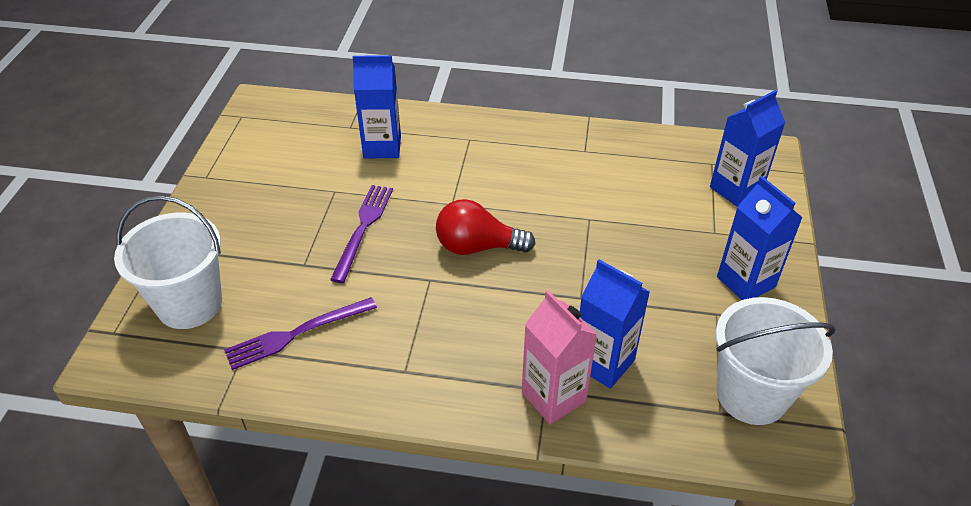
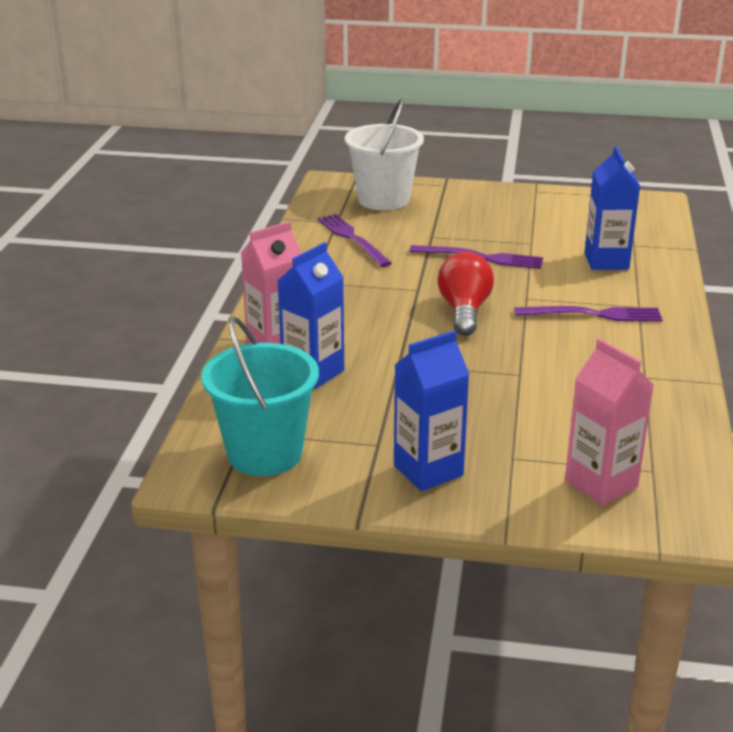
camera: 90 degrees right, 15 degrees down
(485, 166) = (593, 314): none -> purple fork
(736, 189) = (601, 484): blue carton -> pink carton
(751, 395) = (265, 453): white bucket -> turquoise bucket

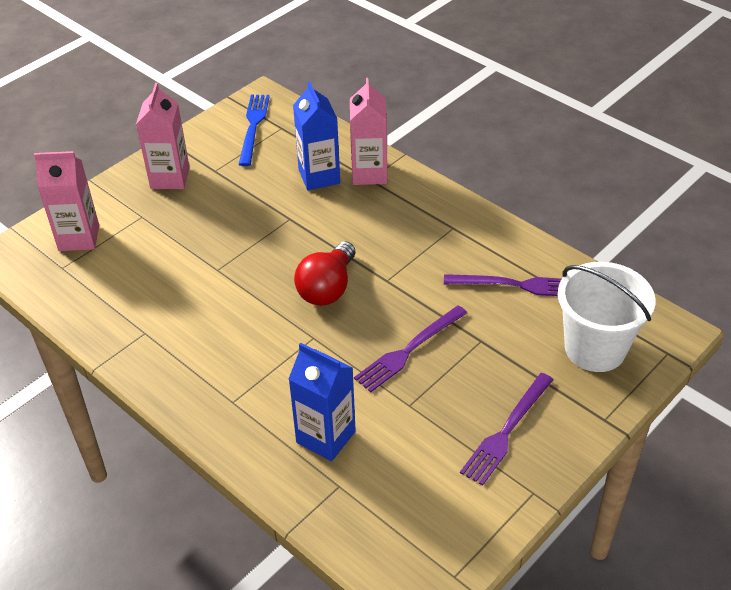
camera: 125 degrees right, 15 degrees up
(265, 453) = (253, 127): turquoise bucket -> blue fork
(428, 470) = (170, 178): blue carton -> pink carton
(464, 311) = (327, 288): red light bulb -> red light bulb turned 75 degrees clockwise
(593, 314) = (249, 361): purple fork -> purple fork (507, 430)

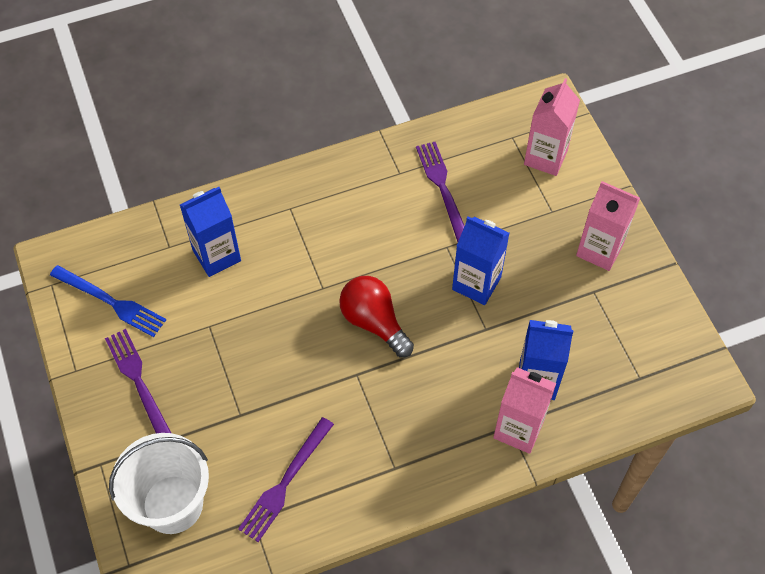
camera: 115 degrees right, 15 degrees up
(247, 238) = (476, 283): none -> blue carton
(253, 127) = (653, 351): blue fork -> blue fork (110, 302)
(409, 350) = (264, 353): purple fork -> purple fork (443, 189)

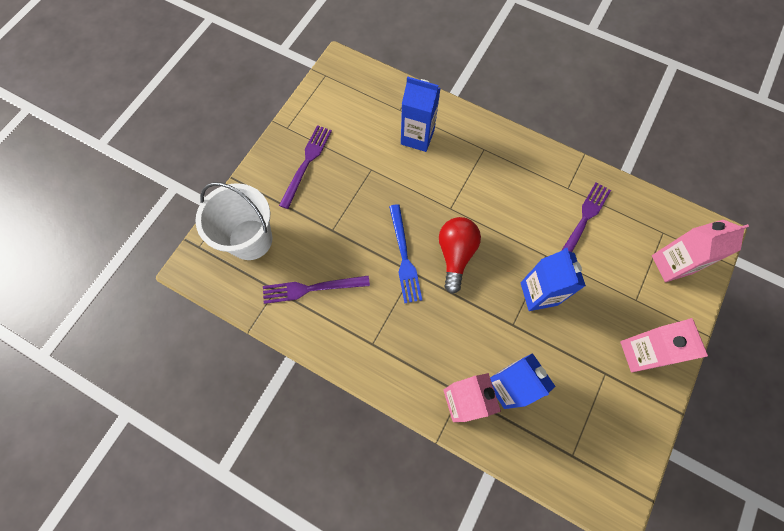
camera: 50 degrees right, 10 degrees up
(110, 302) = (341, 110): blue fork -> blue fork (404, 256)

